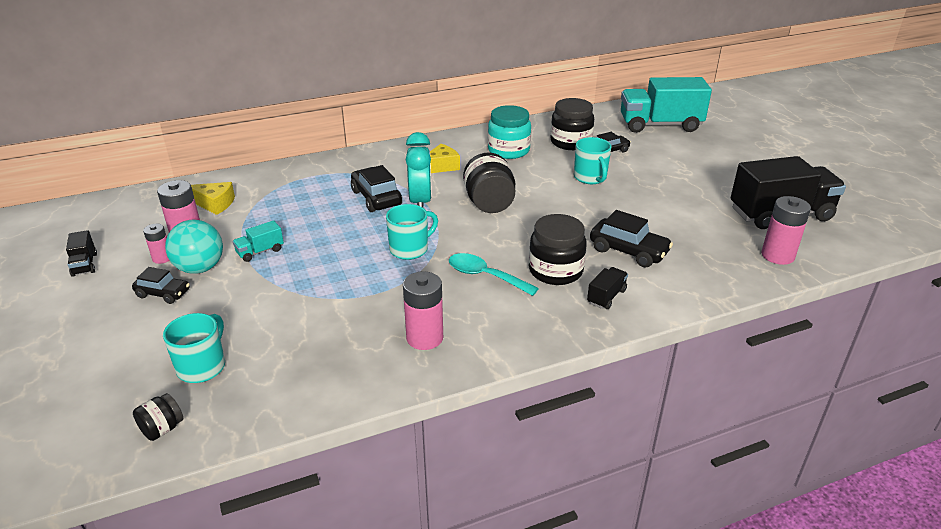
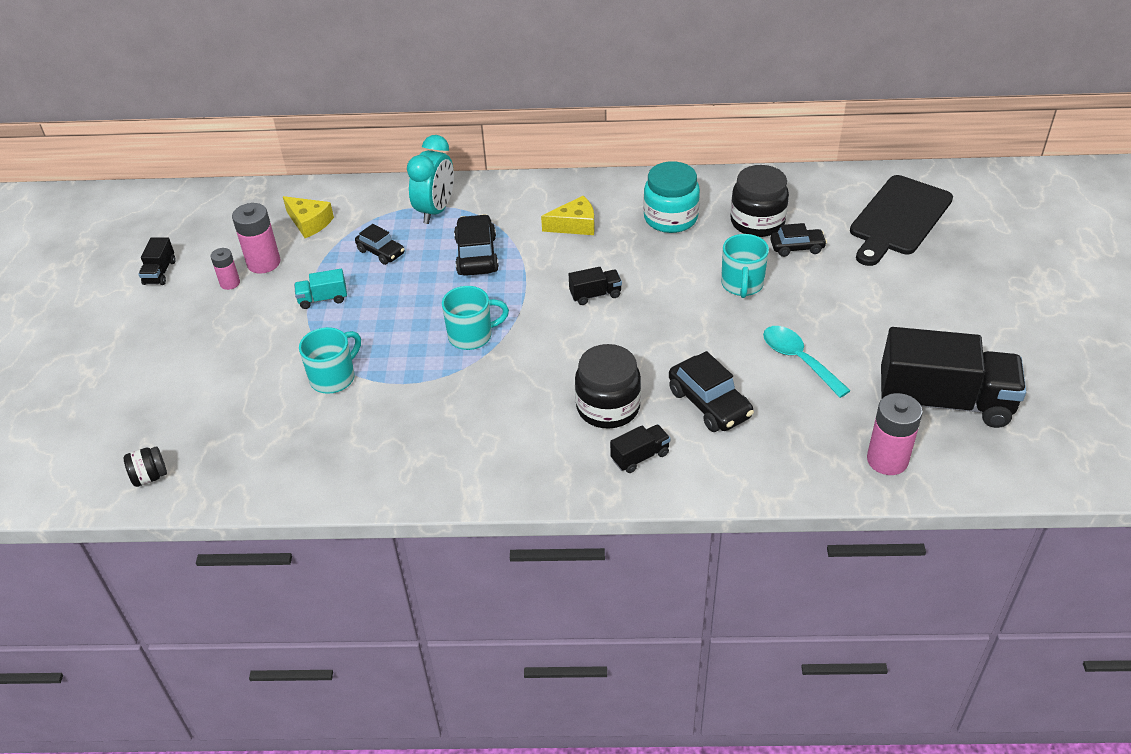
camera: 25 degrees right, 10 degrees up
(163, 293) = (212, 327): black car -> black car (381, 252)
(200, 268) = (258, 305): turquoise ball -> none
(202, 366) = (209, 422): turquoise mug -> turquoise mug (334, 377)
(420, 202) = (520, 273): turquoise clock -> turquoise clock (435, 211)
(424, 338) = (422, 451): pink battery -> none
(485, 276) = (528, 393): turquoise spoon -> turquoise spoon (799, 360)
(489, 204) = (595, 295): black jar -> black truck
(660, 125) = (899, 218): turquoise truck -> black cutting board

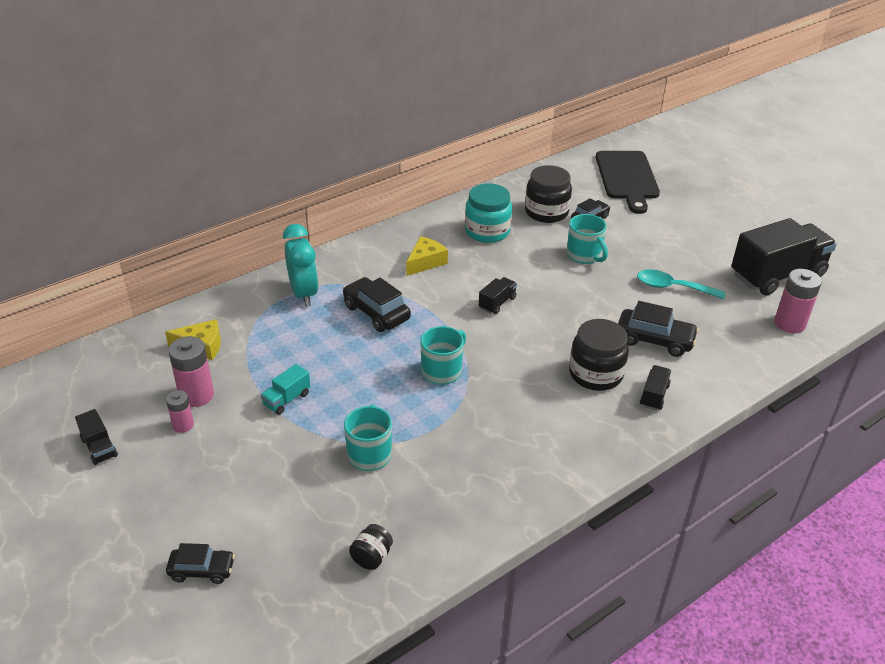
camera: 40 degrees left, 5 degrees down
(150, 477) = (300, 618): black jar -> black jar (371, 557)
(381, 252) = (294, 343): black car -> black car (202, 570)

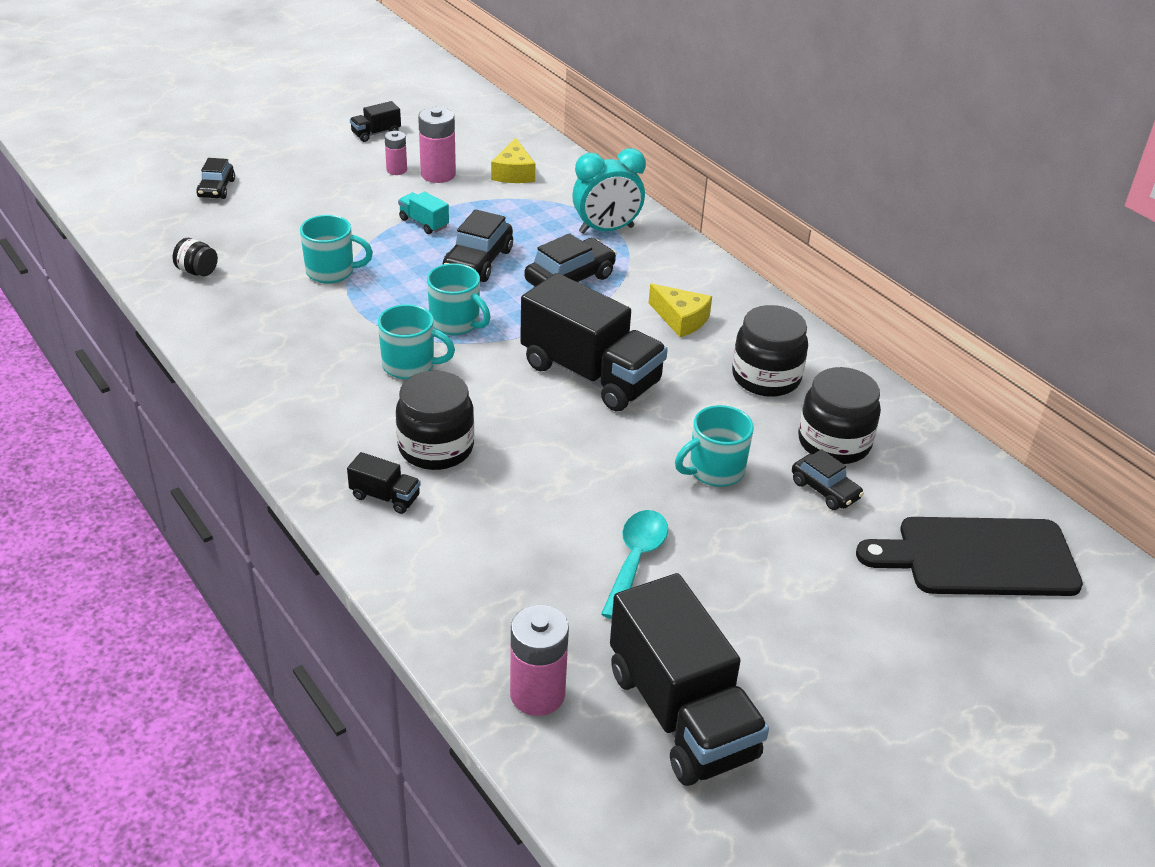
camera: 90 degrees right, 0 degrees up
(487, 231) = (766, 377): turquoise jar -> black jar
(497, 303) = (590, 374): black truck -> black truck, size x2.34
(502, 393) = (410, 365): none -> turquoise mug
(654, 340) = (503, 517): black car -> black car (478, 262)

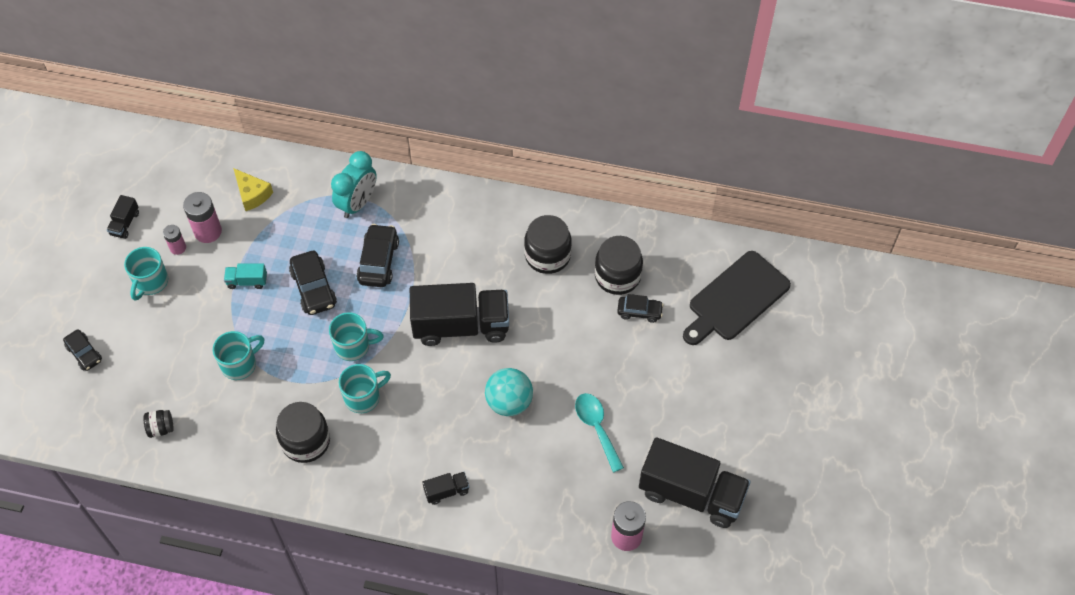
camera: 40 degrees left, 20 degrees up
(436, 448) = (437, 440): black jar -> black jar (305, 441)
(560, 468) = (509, 402): none -> turquoise ball
(681, 319) = (467, 246): yellow cheese -> none
(714, 471) = (580, 342): turquoise mug -> turquoise mug (150, 282)

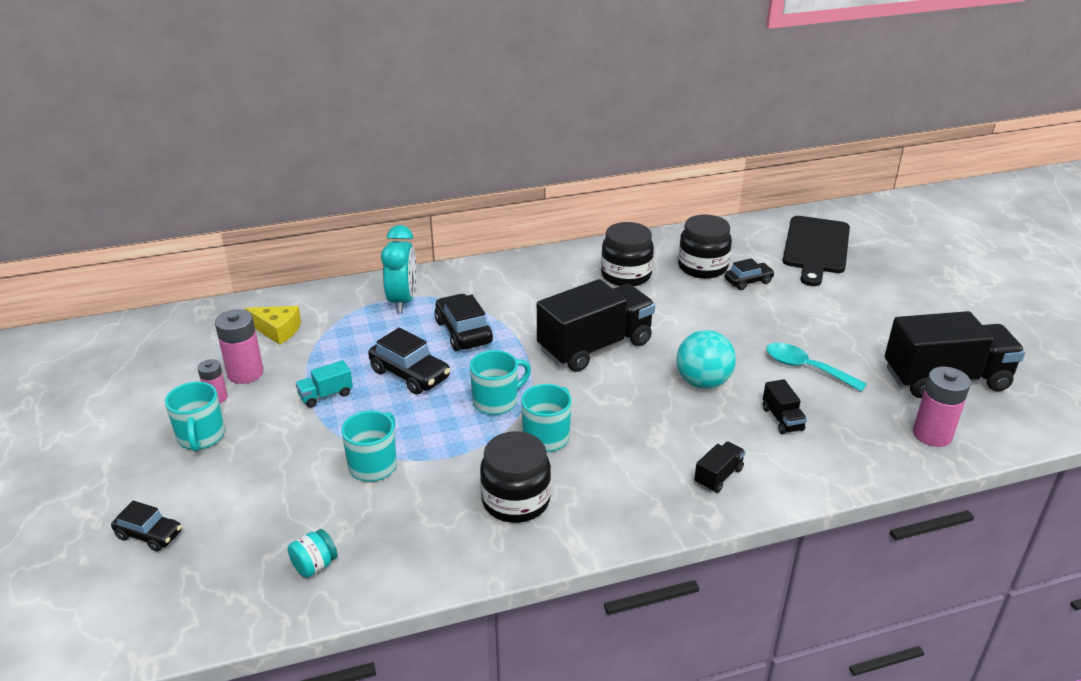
camera: 30 degrees left, 25 degrees down
(125, 223) = (131, 401): black truck -> black truck (782, 419)
(161, 428) = (315, 565): black jar -> turquoise jar

